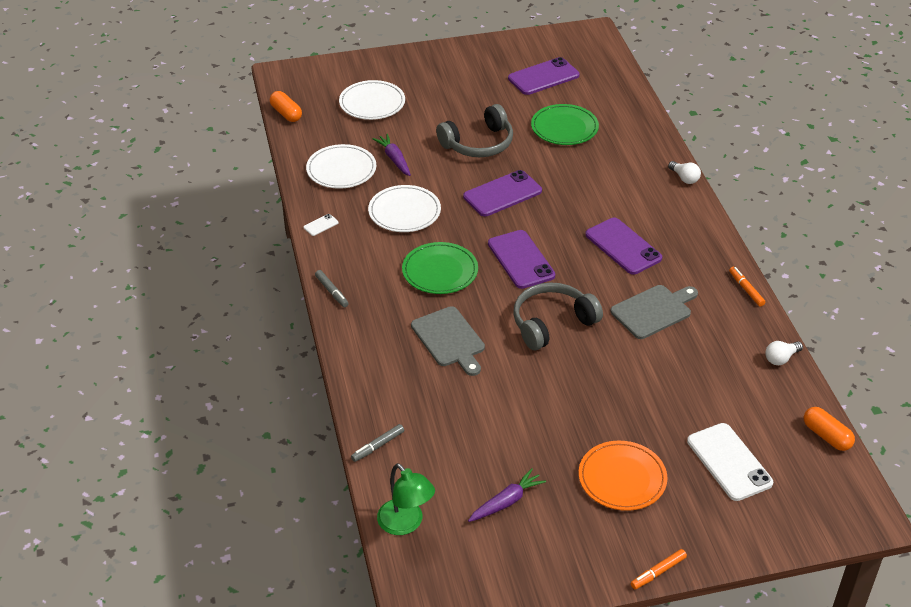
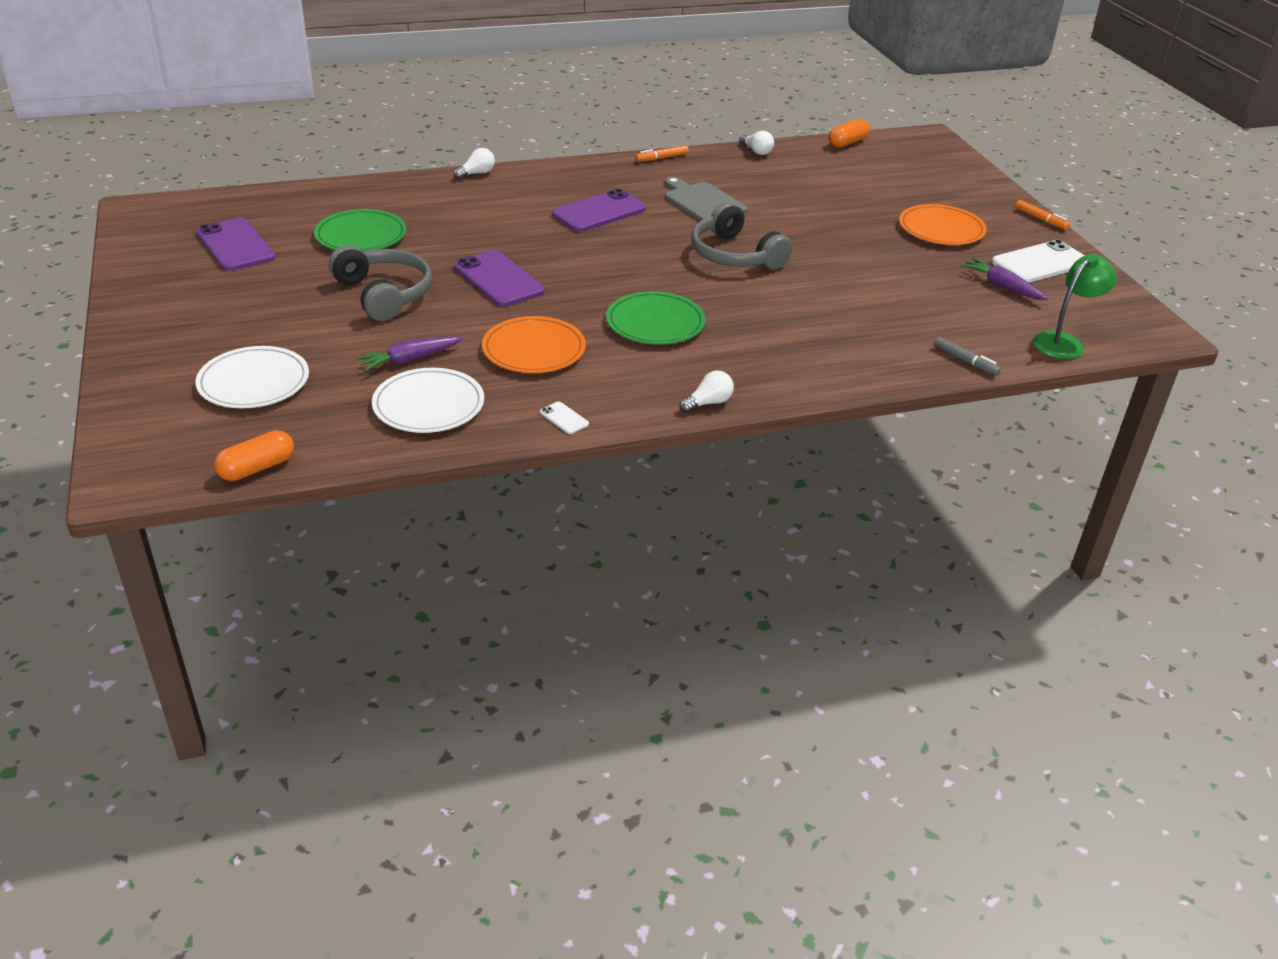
camera: 95 degrees left, 5 degrees down
(332, 292) = (708, 403): grey marker -> white light bulb
(404, 212) = (534, 349): white plate -> orange plate
(449, 339) = (777, 316): grey cutting board -> none
(521, 259) = (627, 270): purple phone -> none
(729, 462) = (897, 182): white phone -> white phone (1040, 263)

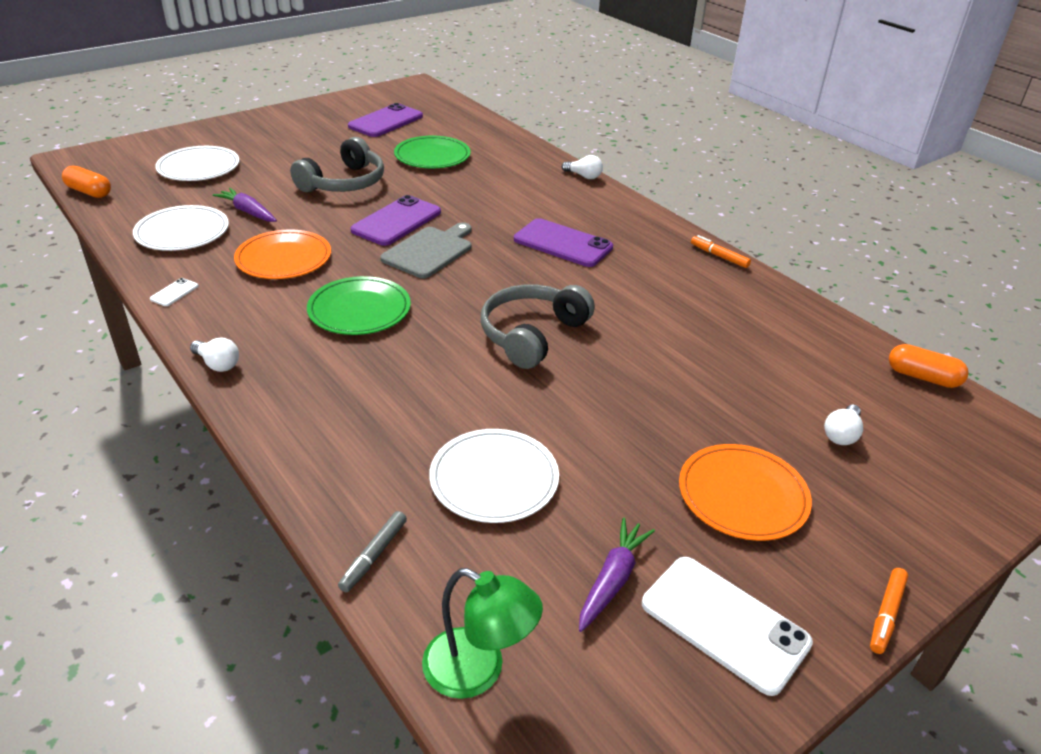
camera: 70 degrees right, 0 degrees up
(703, 202) = (639, 296): grey cutting board -> grey cutting board (430, 251)
(756, 151) = (808, 311): white light bulb -> white light bulb (841, 434)
(902, 305) = (494, 479): none -> white plate

